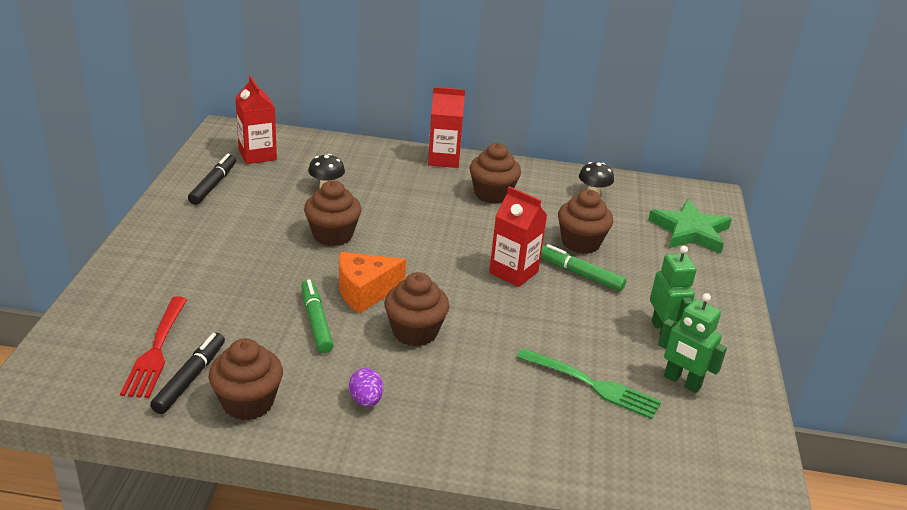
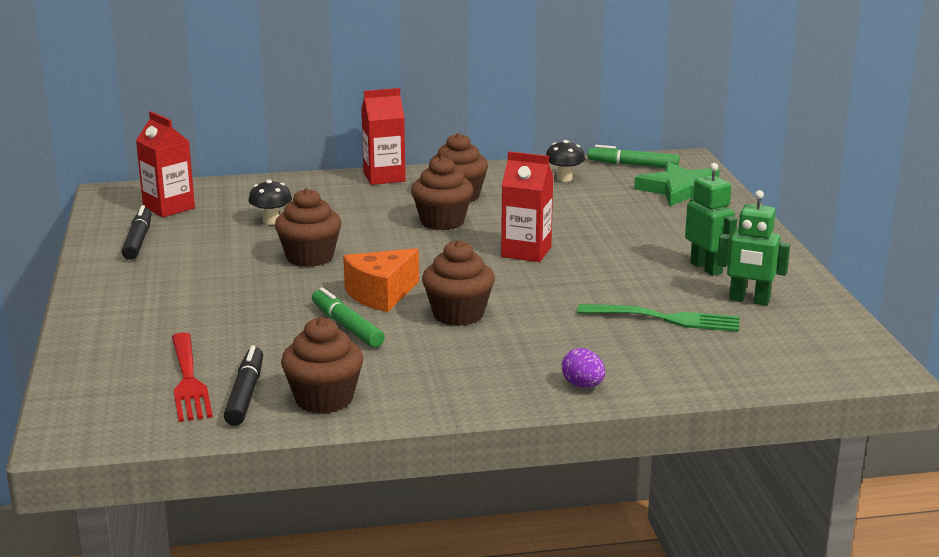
camera: 15 degrees left, 10 degrees down
(366, 400) = (447, 373): purple egg -> purple egg (583, 385)
(580, 274) = (595, 241): green marker -> green marker (633, 165)
(581, 243) = (578, 218): brown cupcake -> brown cupcake (442, 222)

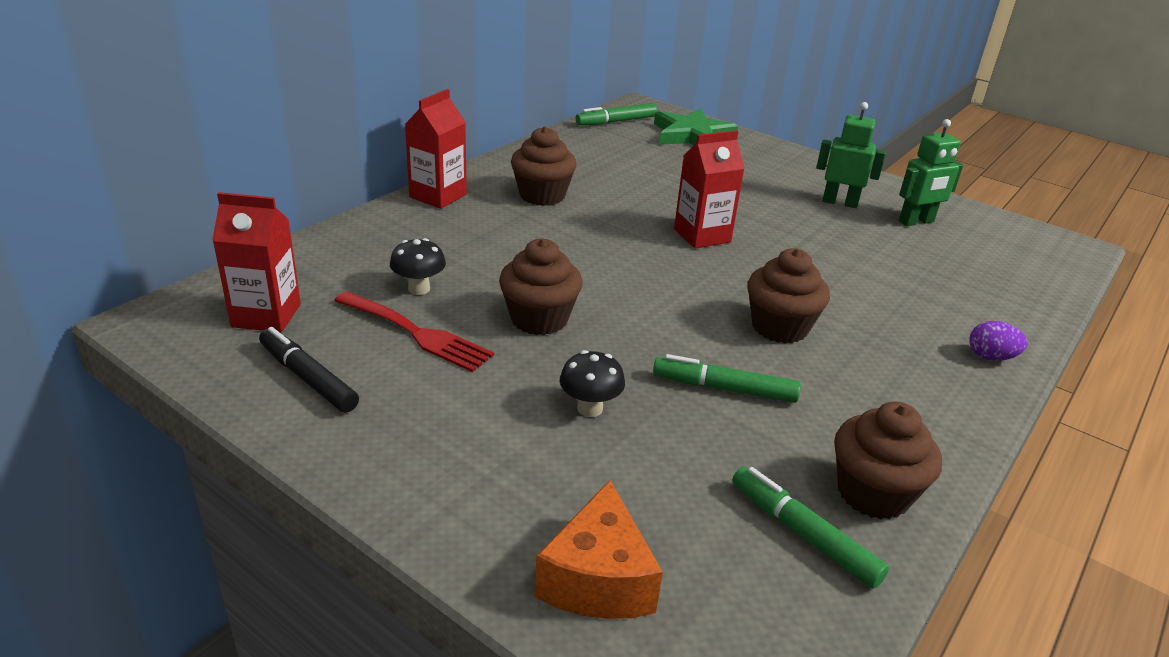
camera: 45 degrees left, 10 degrees up
(188, 381) = (721, 553): red fork -> red fork (416, 333)
(245, 394) = (803, 534): black marker -> green marker
(381, 294) = (681, 334): orange cheese -> orange cheese (598, 579)
(442, 222) = (580, 229): brown cupcake -> none
(564, 178) = (592, 150): black mushroom -> black mushroom (590, 408)
(666, 319) = (908, 262): green fork -> none

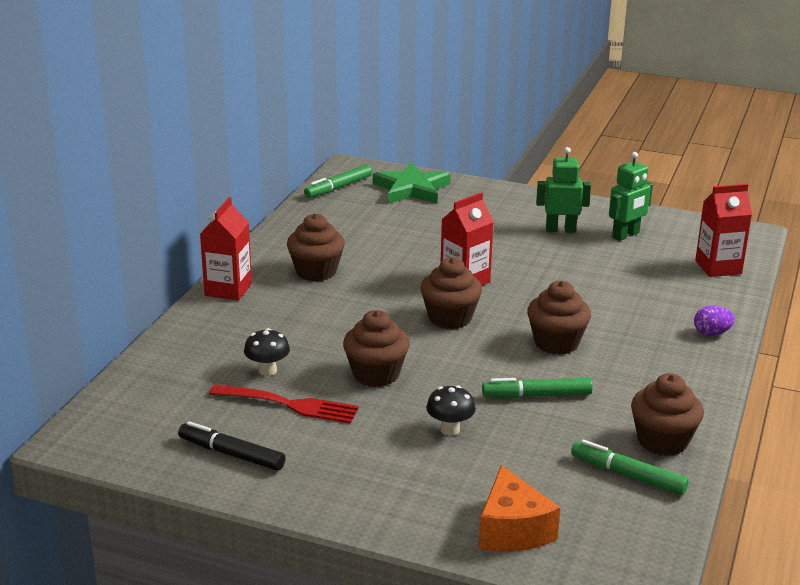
camera: 15 degrees left, 5 degrees down
(266, 315) = (162, 417): red carton -> red carton (718, 267)
(663, 272) = (450, 318): none -> brown cupcake

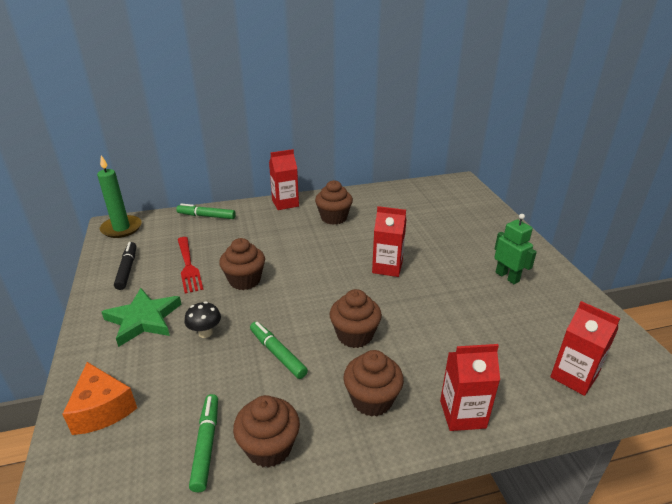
camera: 55 degrees right, 5 degrees up
(100, 435) = (121, 228): none -> green candle
(267, 371) = (217, 246): black mushroom -> none
(338, 187) = (433, 187): green marker -> green marker (206, 216)
(411, 189) = (468, 206): green star -> green star (143, 319)
(450, 318) = (336, 280): brown cupcake -> brown cupcake (372, 400)
(512, 530) = (102, 409): orange cheese -> orange cheese turned 75 degrees counterclockwise
(626, 235) = (546, 308): green robot -> none
(711, 333) = (462, 414): purple egg -> red carton

